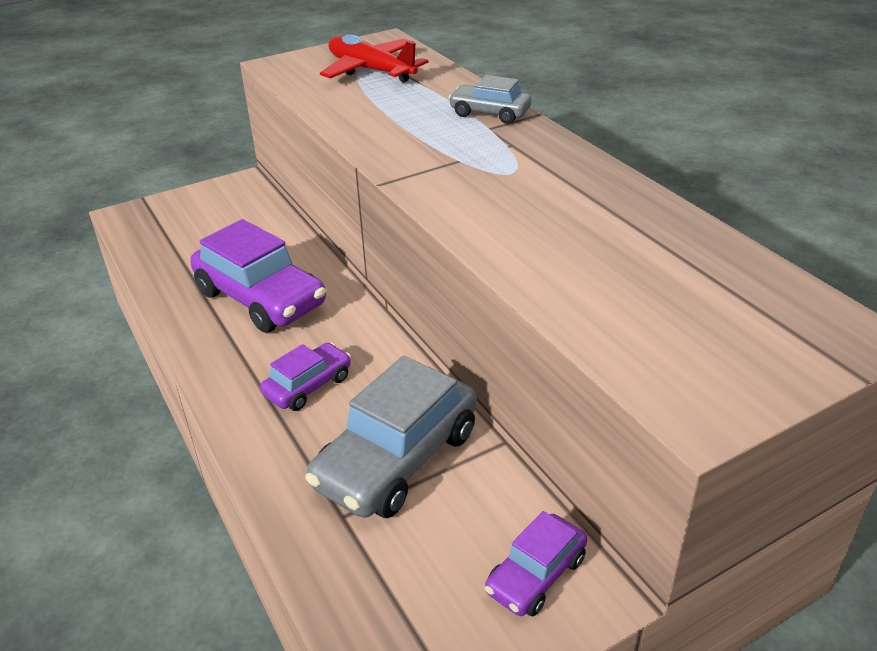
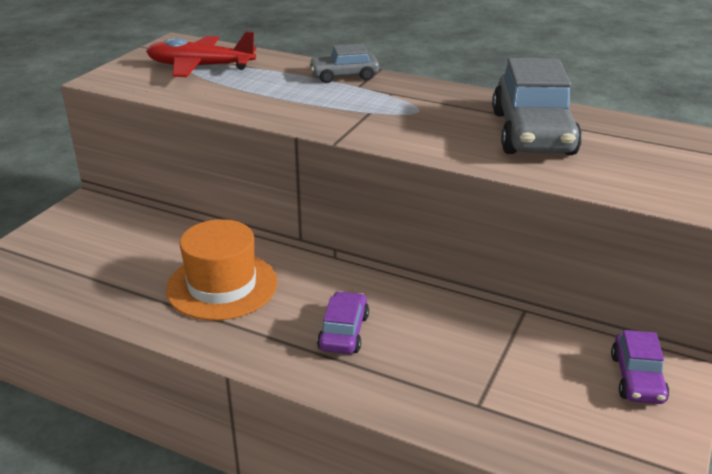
camera: 35 degrees left, 5 degrees down
(260, 298) = (222, 286): purple car -> orange hat
(397, 458) = (469, 352): grey car -> grey car (532, 133)

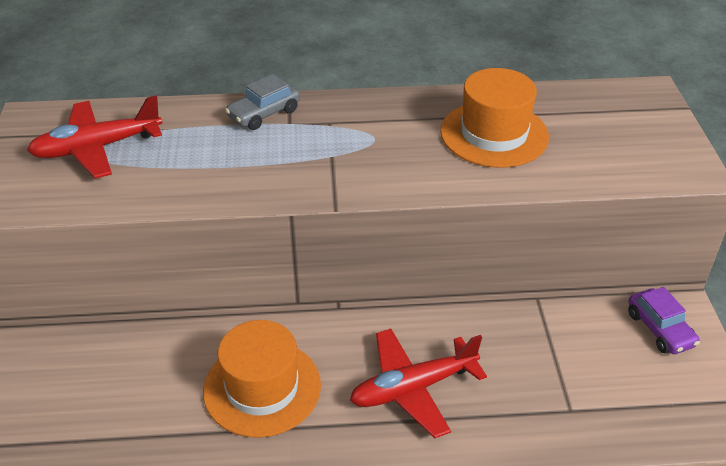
camera: 30 degrees left, 10 degrees up
(344, 332) = (413, 388): purple car -> red plane
(532, 133) = (494, 134): grey car -> orange hat

